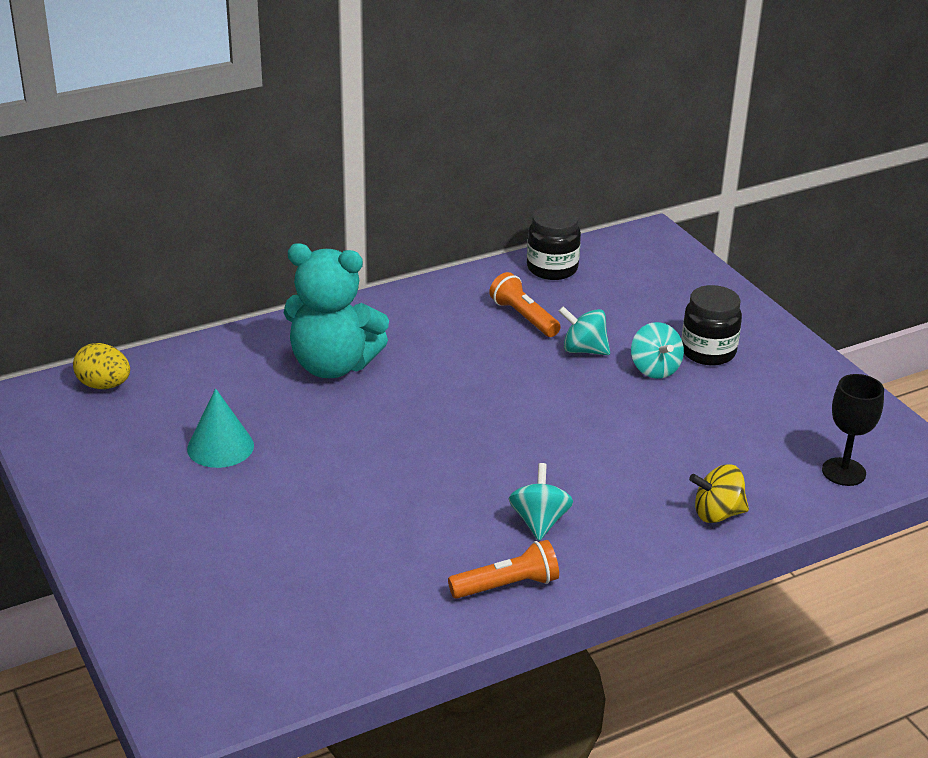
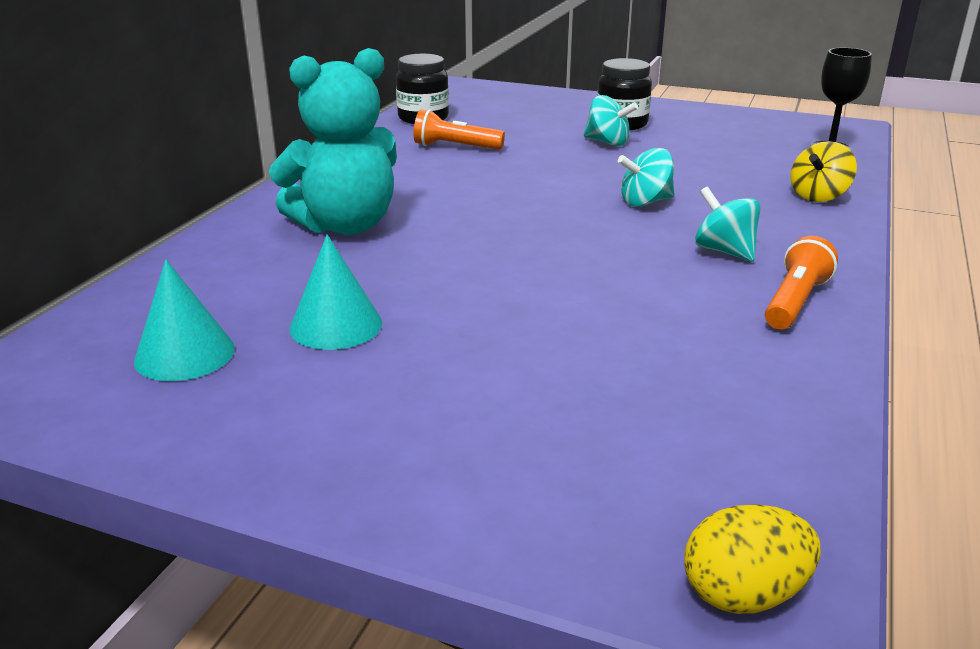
camera: 40 degrees left, 5 degrees down
(104, 385) = (96, 333): yellow egg -> yellow egg (743, 594)
(126, 425) = (184, 354): none -> turquoise cone
(583, 350) = (537, 149): turquoise spinning top -> turquoise spinning top (645, 202)

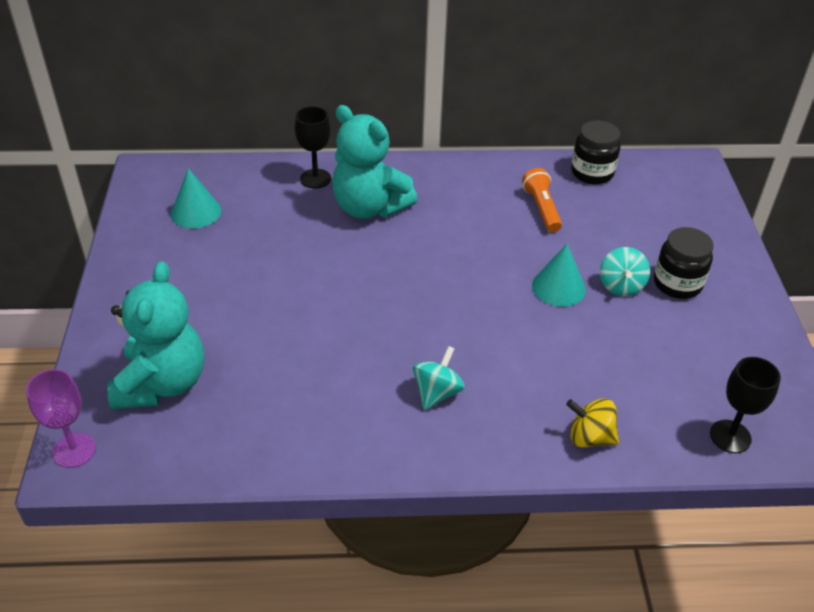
camera: 65 degrees right, 15 degrees up
(235, 247) = (315, 178): none -> black goblet
(336, 325) = (246, 249): turquoise cone -> turquoise cone (558, 287)
(606, 456) = (162, 383): none -> turquoise teddy bear
(645, 202) = (502, 334): turquoise spinning top -> none
(743, 594) = (74, 450): yellow egg -> purple goblet
(794, 302) = (374, 441): orange flashlight -> none

